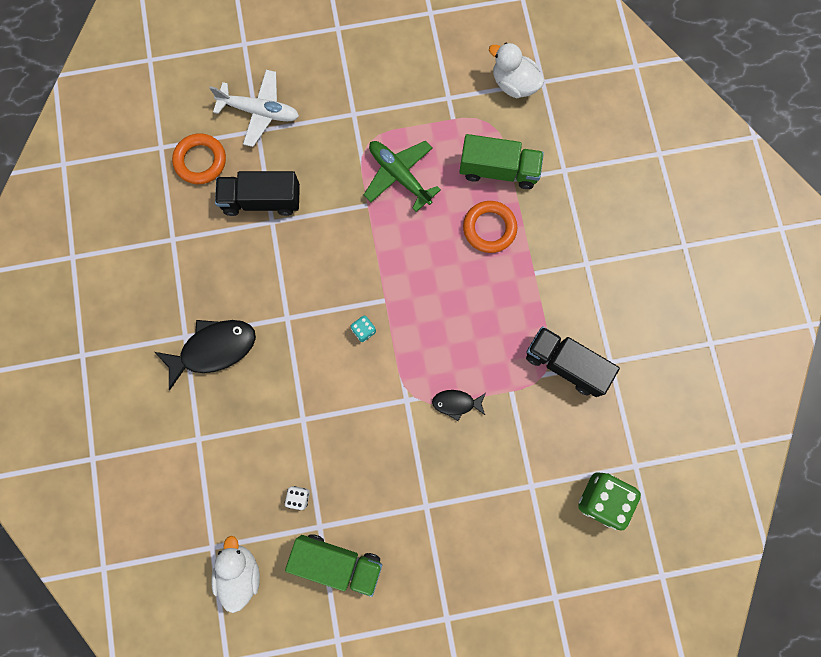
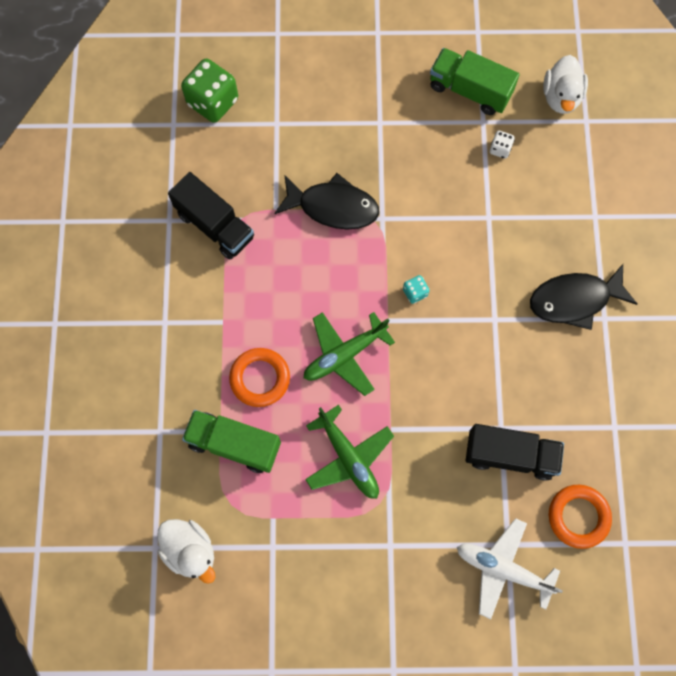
camera: 170 degrees left, 5 degrees down
(418, 261) = (344, 355): none -> green plane
(456, 403) = (333, 207): black fish -> black fish, size x1.88

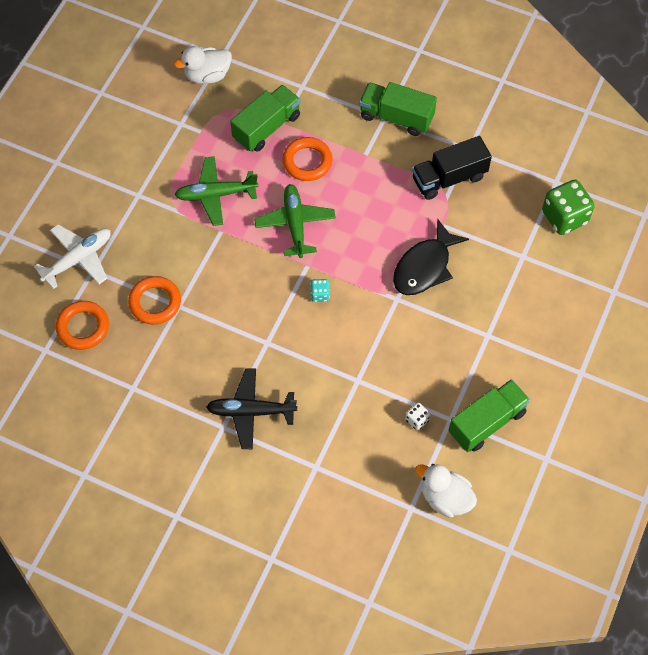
camera: 115 degrees right, 10 degrees down
(159, 310) = (396, 117): none -> green truck
(510, 455) = (155, 302): black truck -> orange ring
(574, 300) = (250, 411): black fish -> black plane

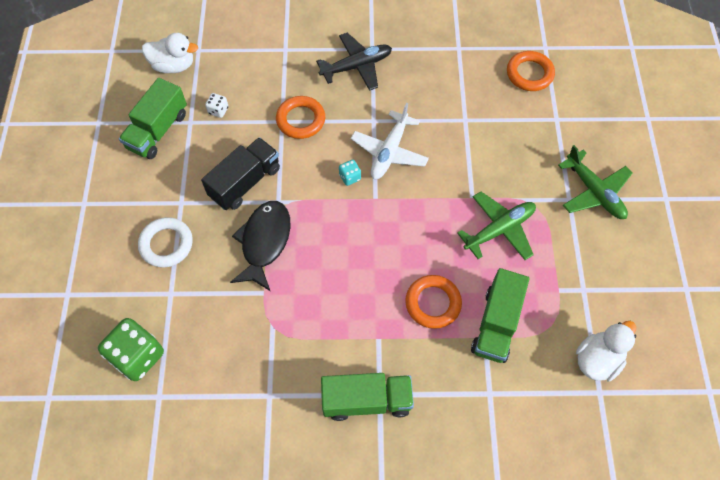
camera: 155 degrees right, 0 degrees up
(78, 259) = (575, 123): white plane -> white plane (389, 151)
(155, 302) = (486, 114): orange ring -> orange ring (300, 120)
(295, 224) = (408, 233): green plane -> green plane (594, 192)
(449, 178) = (277, 349): black truck -> black truck (245, 182)
(513, 300) = (166, 244): none -> white ring

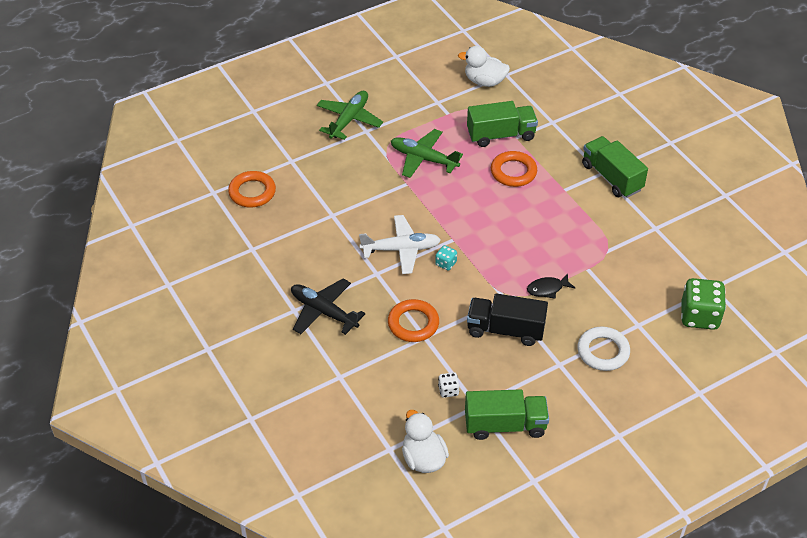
camera: 120 degrees left, 15 degrees down
(264, 242) = (547, 289): black fish -> black fish, size x0.53

